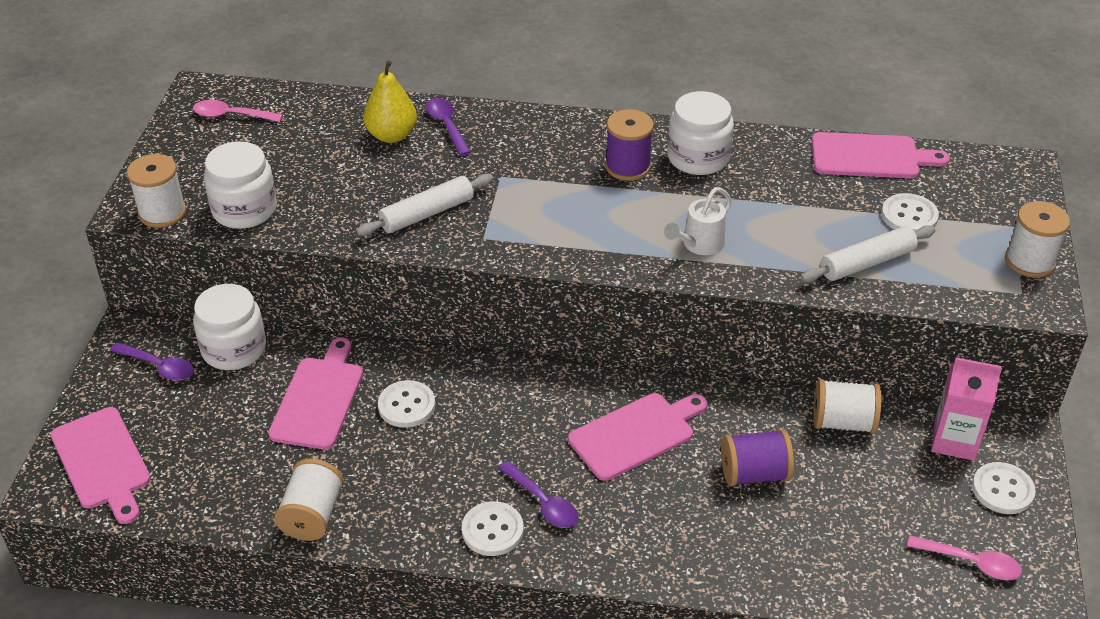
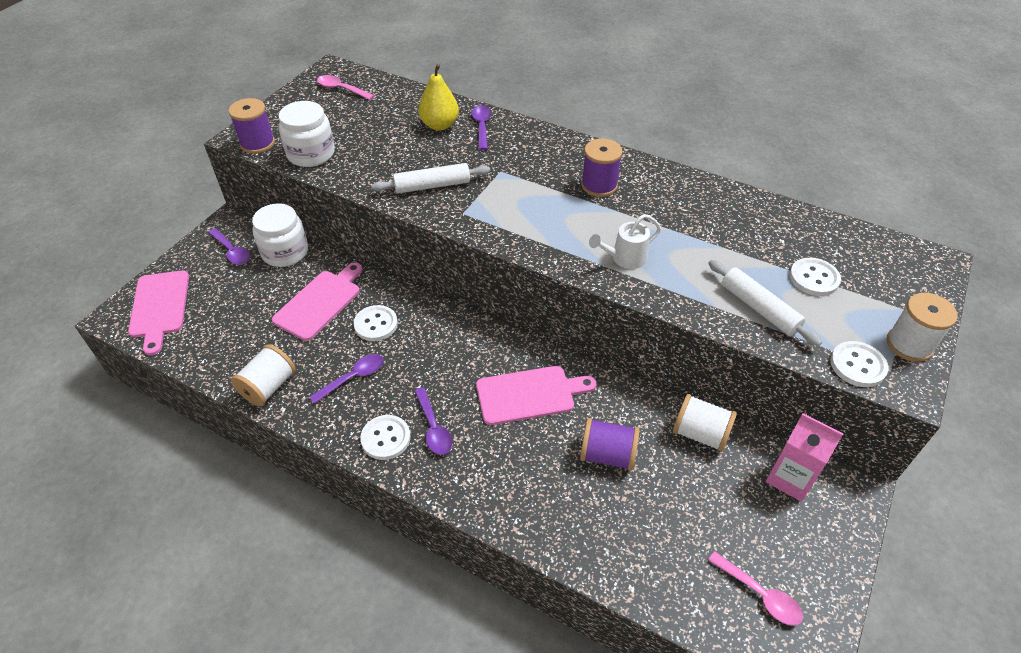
camera: 20 degrees right, 5 degrees up
(162, 212) = (257, 143): white spool -> purple spool
(414, 475) = (353, 377): none -> purple spoon
(698, 158) = (657, 191): white jar -> none
(867, 263) = (759, 308): white rolling pin -> white rolling pin turned 60 degrees clockwise
(870, 156) = (801, 222): pink cutting board -> none
(1002, 490) = (816, 536): white button -> white button (857, 365)

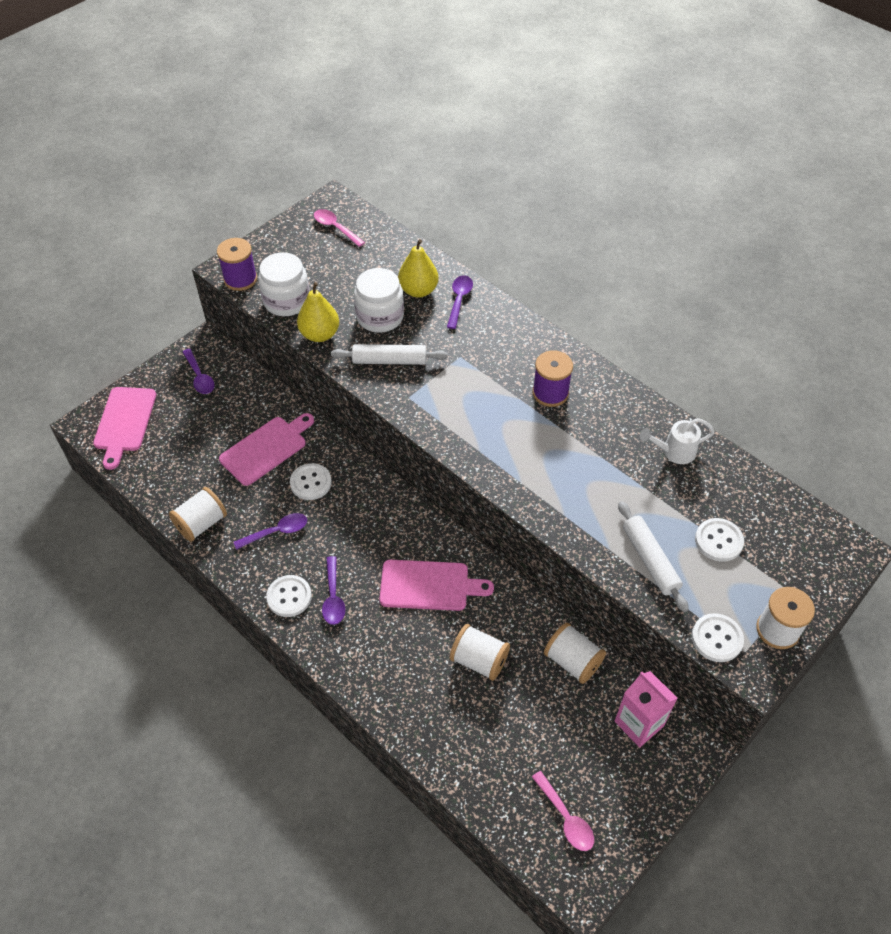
camera: 15 degrees right, 5 degrees up
(285, 252) = (248, 388): white jar -> white jar (380, 317)
(354, 176) = (320, 334): none -> yellow pear
(607, 455) = (479, 660): purple spool -> white spool
(624, 259) = (543, 479): white watering can -> white watering can (674, 452)

